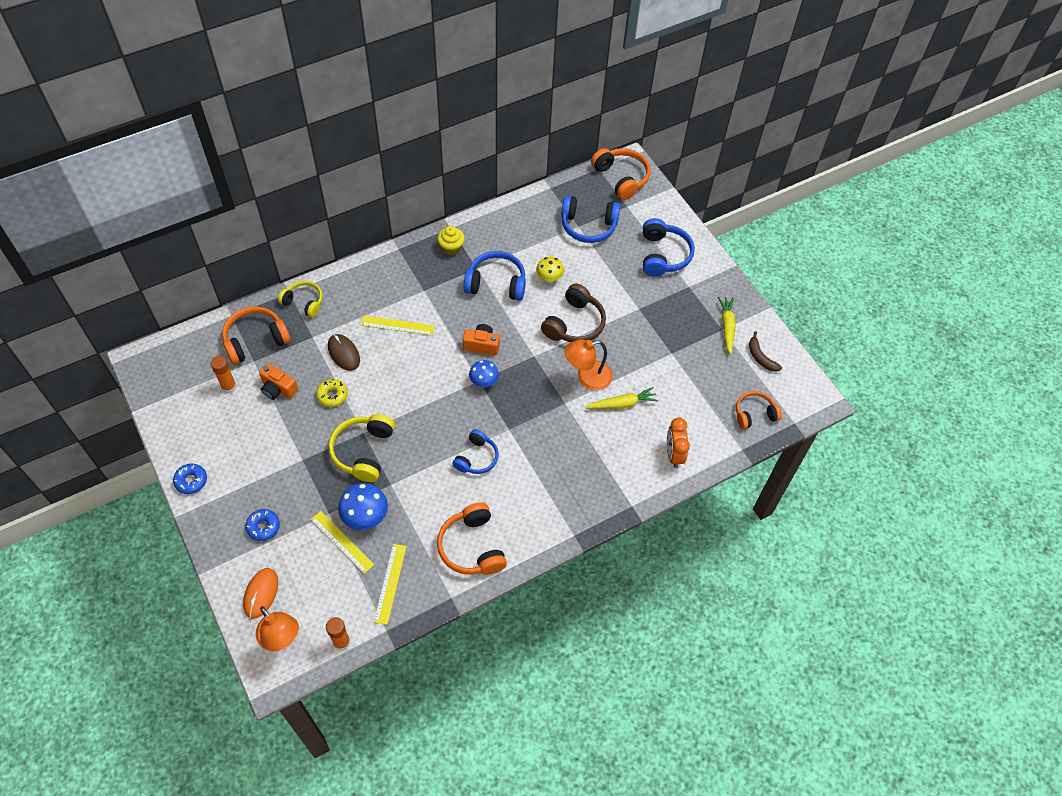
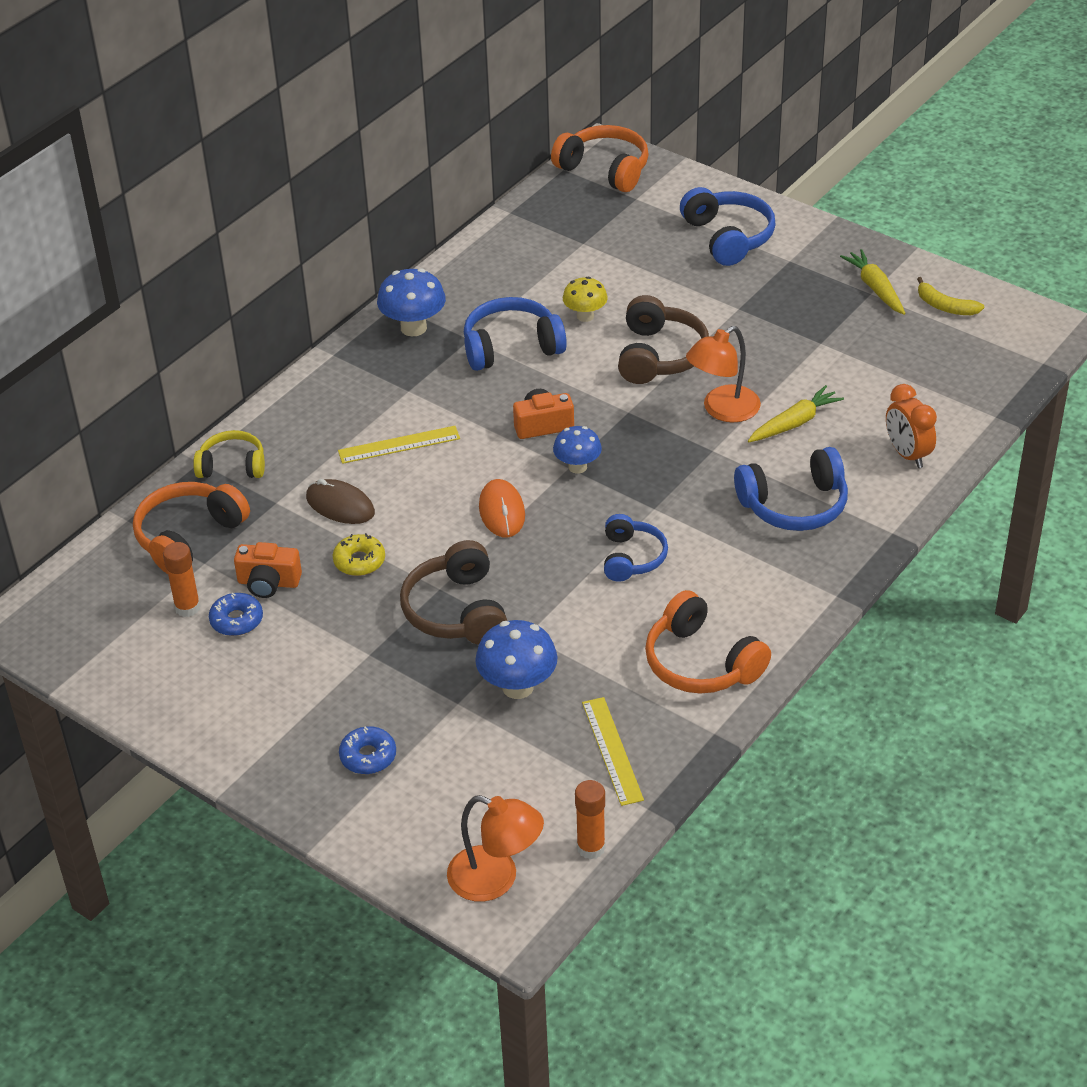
camera: 20 degrees left, 15 degrees down
(191, 481) = (211, 743): blue donut -> blue donut (236, 620)
(261, 593) = (424, 837): orange mouse -> orange mouse (502, 511)
(342, 542) = (503, 729): yellow ruler -> none
(363, 451) = (456, 611): yellow headphones -> brown headphones
(451, 248) = (413, 328): yellow cupcake -> blue mushroom
(588, 226) = (597, 238): blue headphones -> blue headphones (794, 505)
(754, 414) = (982, 371): orange headphones -> none
(760, 357) = (945, 306): brown banana -> yellow banana

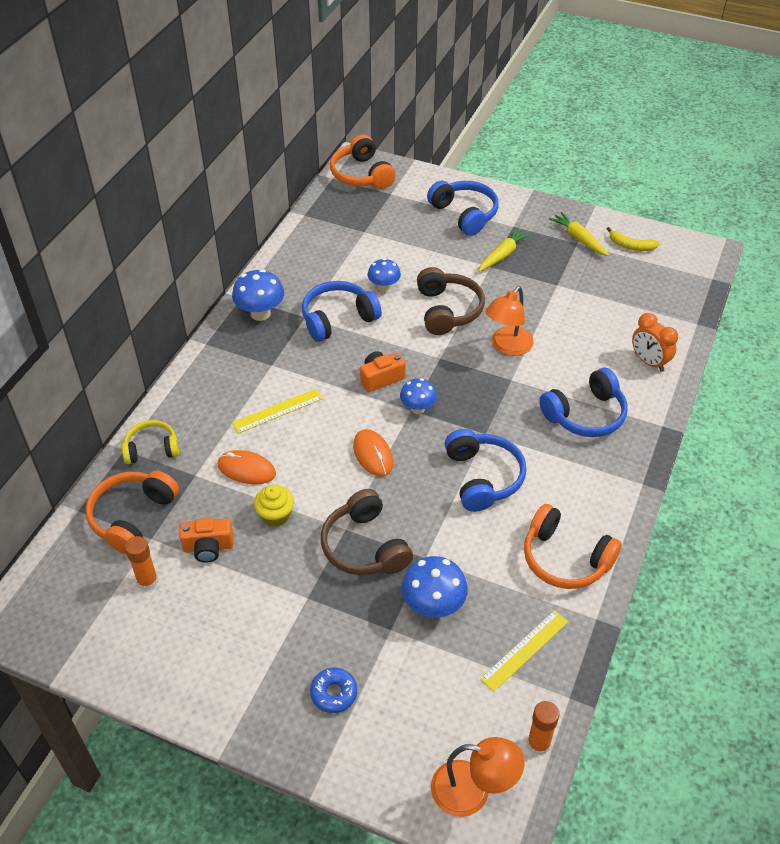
camera: 15 degrees left, 5 degrees up
(236, 620) = (191, 586): blue donut -> none
(340, 505) = (246, 469): brown mouse -> orange mouse
(359, 561) = (275, 515): yellow donut -> yellow cupcake
(585, 316) = (384, 287): yellow mushroom -> blue mushroom
(605, 169) = (361, 175): orange headphones -> orange headphones turned 135 degrees counterclockwise
(612, 750) = (525, 650): yellow ruler -> yellow ruler turned 75 degrees clockwise
(632, 557) = (483, 477): blue headphones -> blue headphones, size x1.51
(794, 423) = (561, 349): yellow carrot -> yellow carrot (503, 255)

